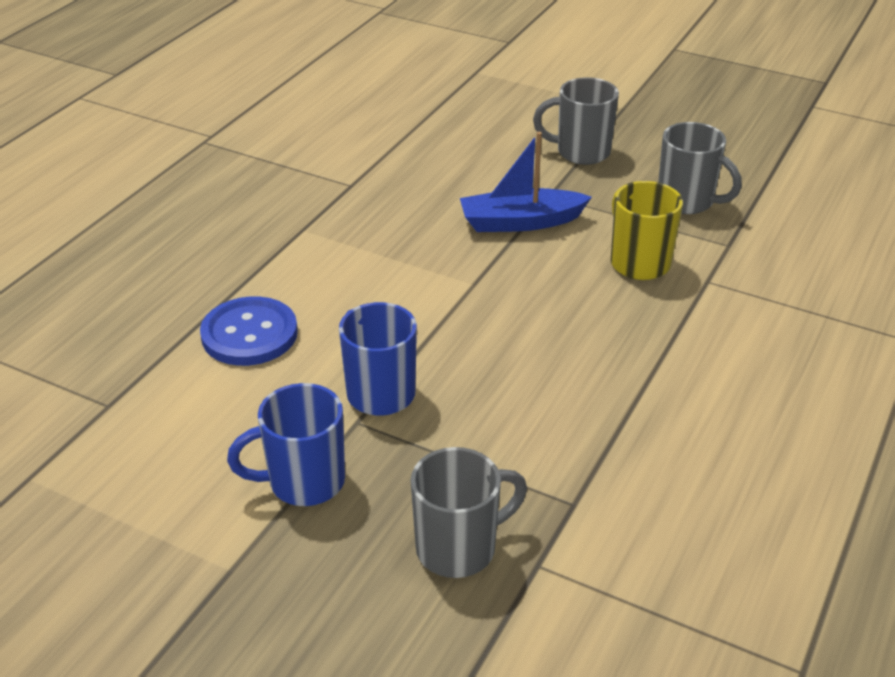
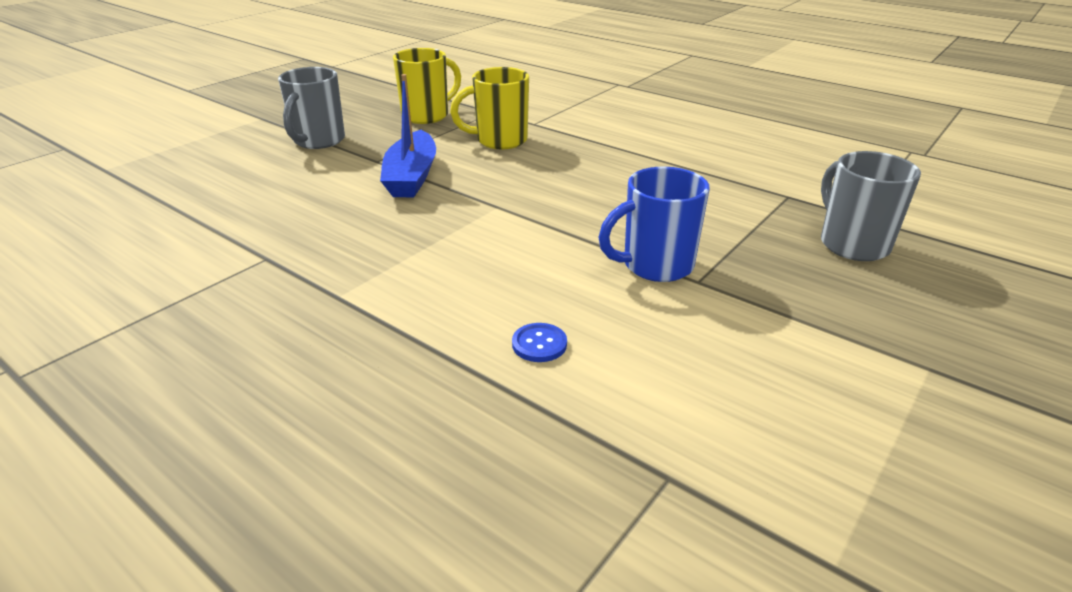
camera: 80 degrees left, 5 degrees down
(249, 334) = (539, 344): blue button -> blue button, size x0.46
(304, 482) = (791, 316): blue mug -> none
(687, 201) = (427, 116): grey mug -> yellow mug

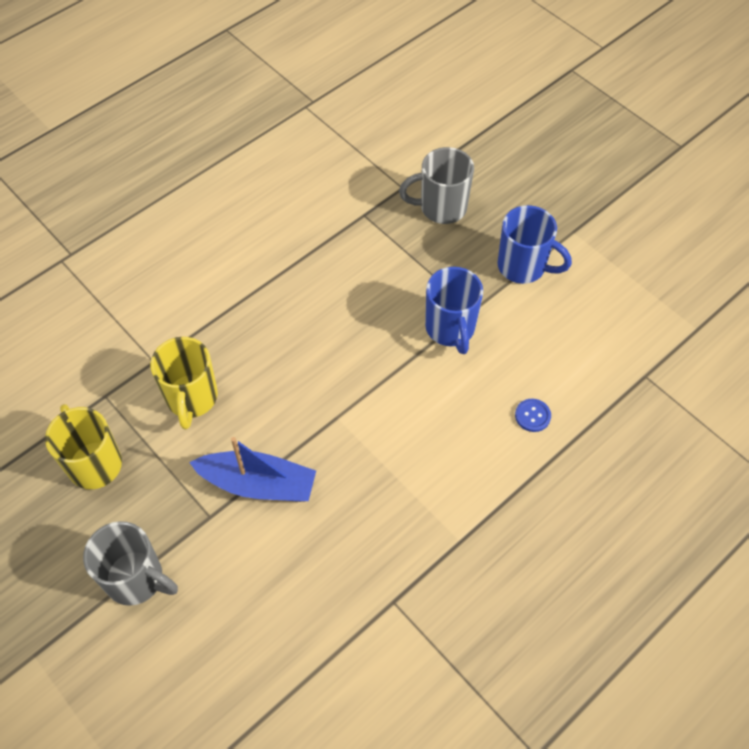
camera: 80 degrees left, 25 degrees up
(809, 319) = (523, 267): none -> blue mug

